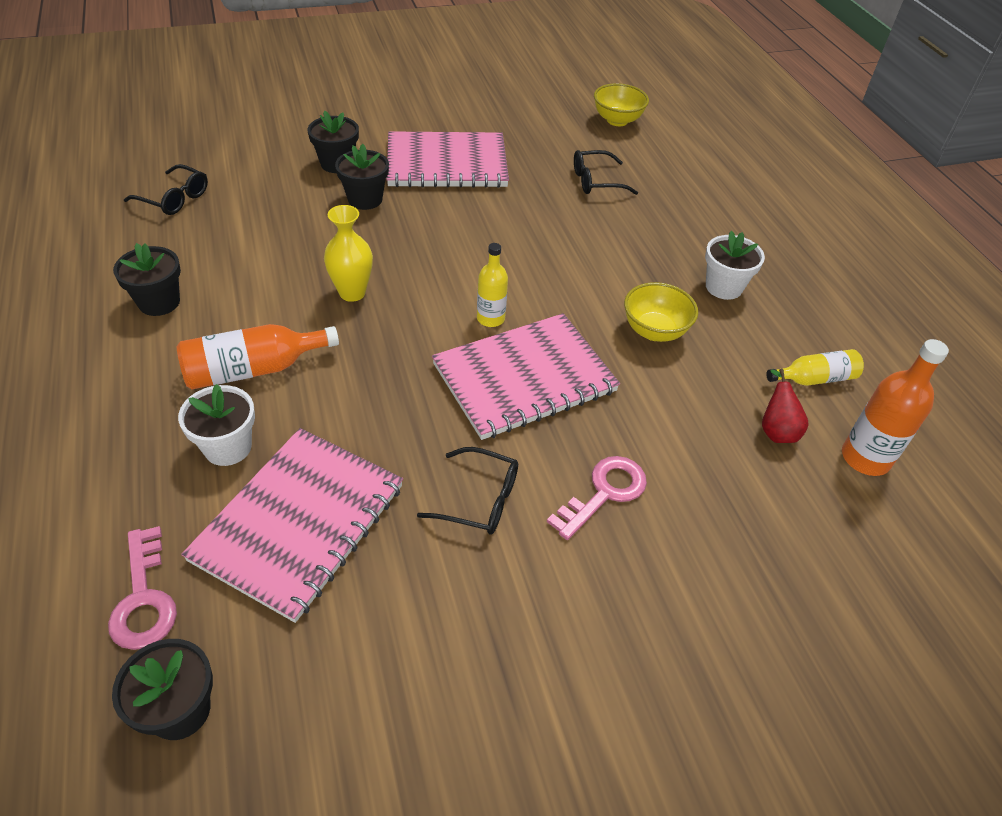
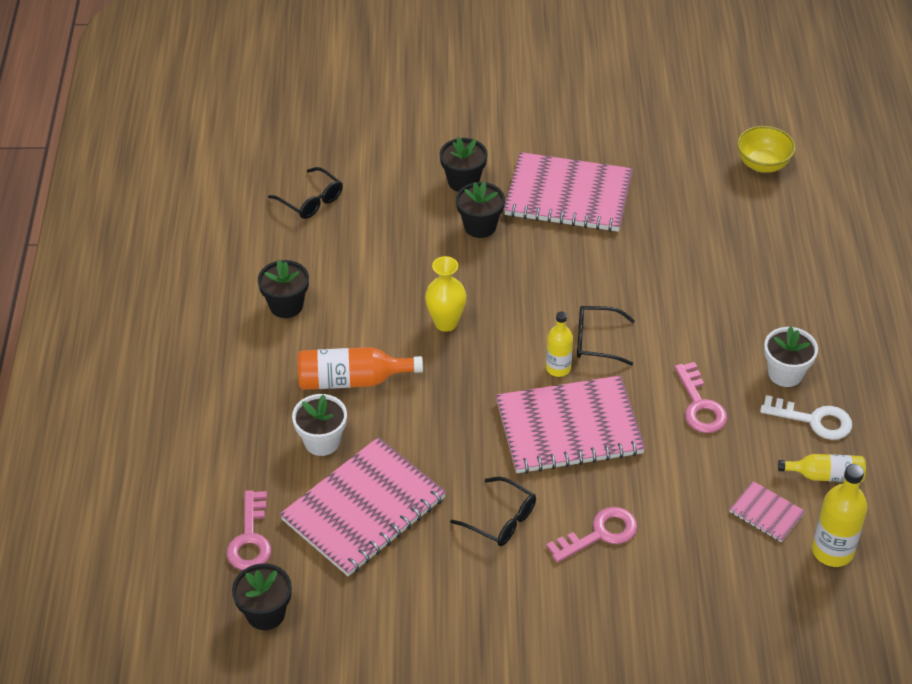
camera: 20 degrees right, 0 degrees up
(596, 181) = (710, 237): black glasses -> black glasses (596, 341)
(654, 331) = (700, 405): yellow bowl -> pink key
(773, 326) = (814, 420): none -> white key
(776, 430) = (766, 513): red pear -> pink notebook
(865, 458) = (832, 551): orange bottle -> yellow bottle

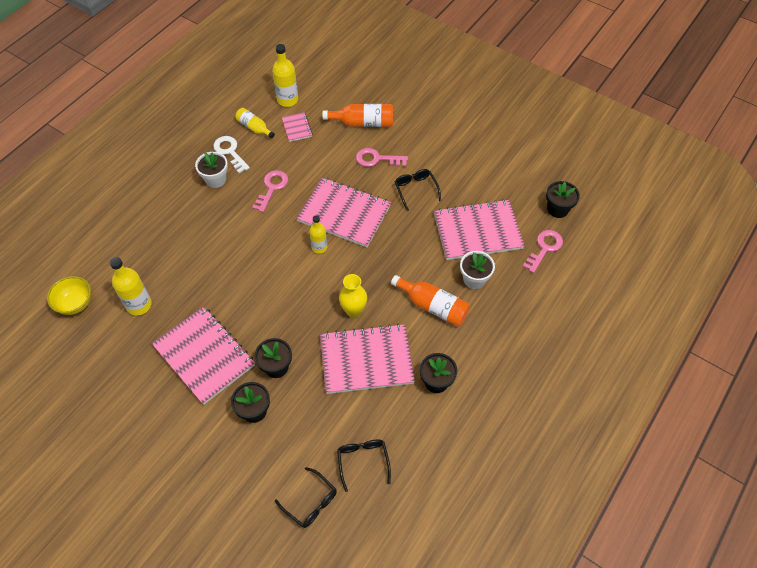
camera: 145 degrees left, 10 degrees up
(385, 284) = (366, 360): none -> pink notebook
(596, 341) = (285, 250): black glasses -> black glasses (311, 502)
(678, 583) = (363, 123): none -> orange bottle
(695, 199) = (139, 305): none -> yellow bottle

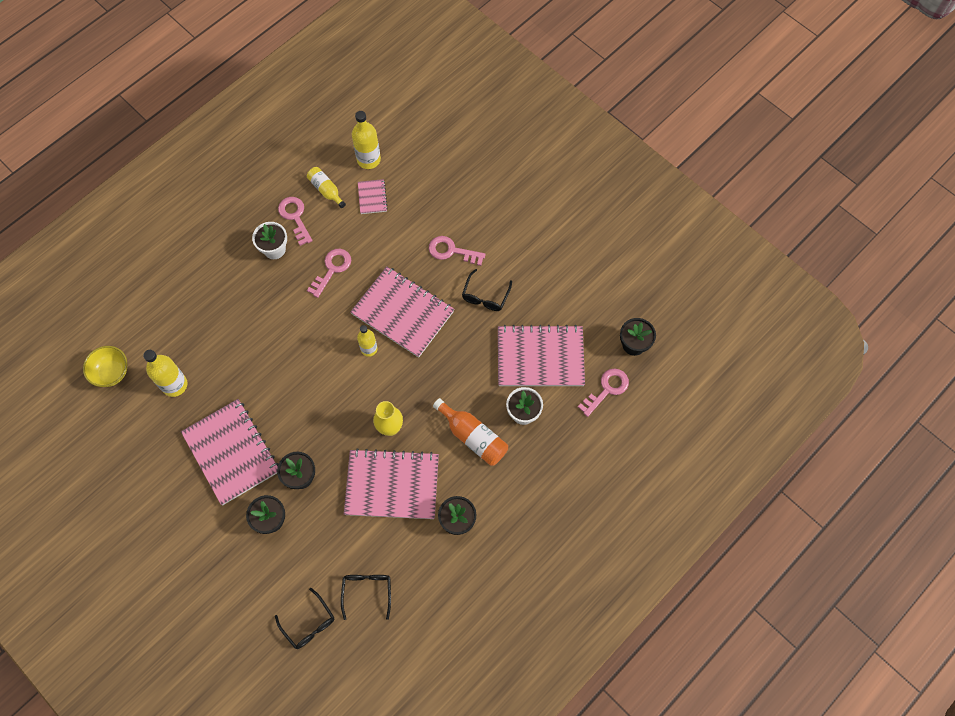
camera: 10 degrees right, 10 degrees up
(230, 152) = (295, 217): white key -> pink key
(363, 123) = (446, 202): orange bottle -> none
(416, 190) = (485, 296): black glasses -> black glasses turned 150 degrees counterclockwise

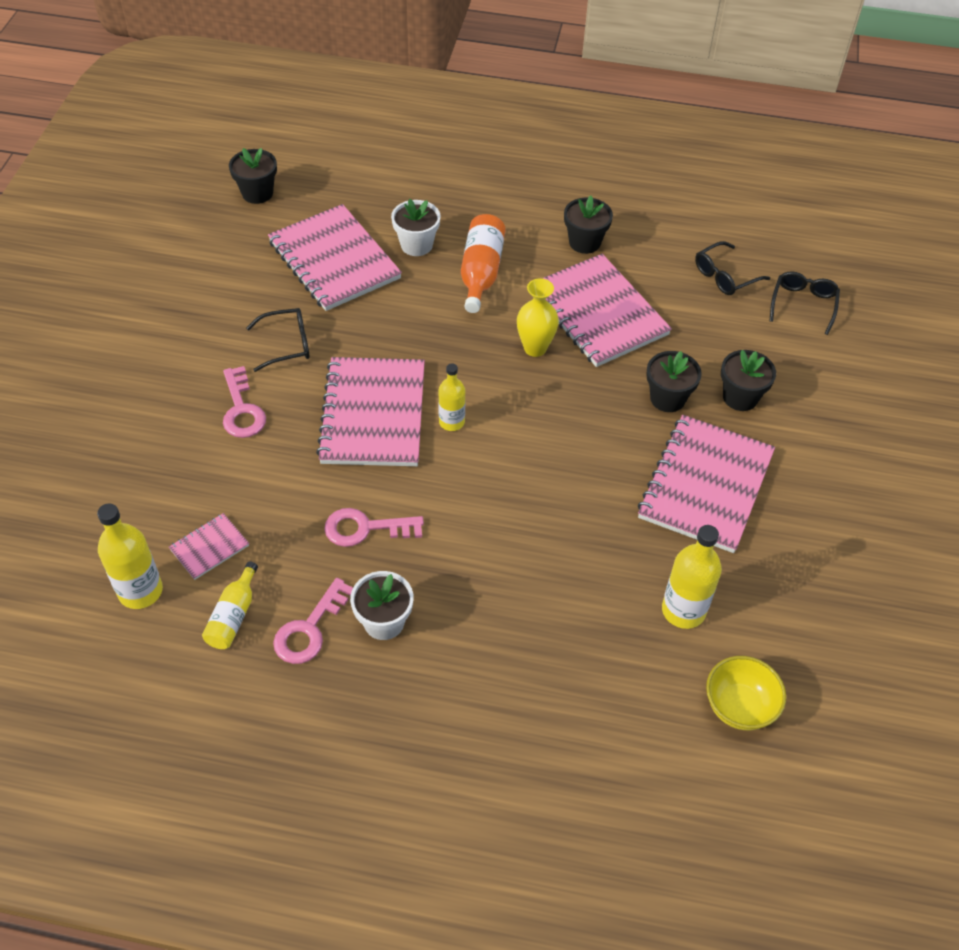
camera: 125 degrees left, 15 degrees down
(607, 389) = (331, 193): pink key -> none

